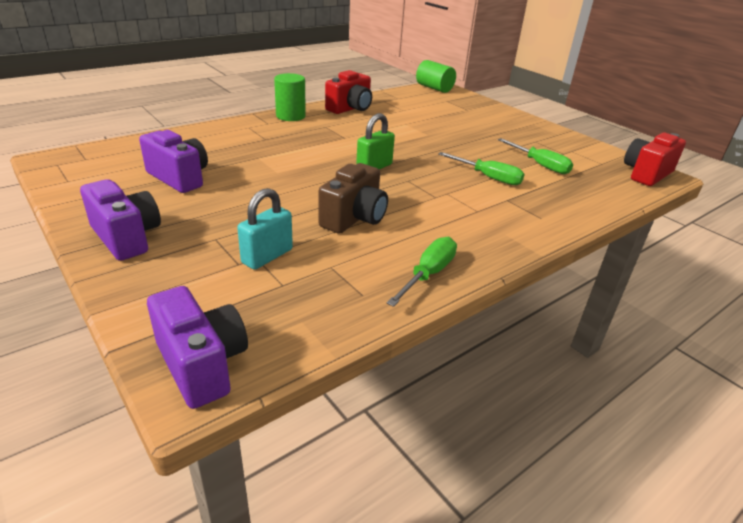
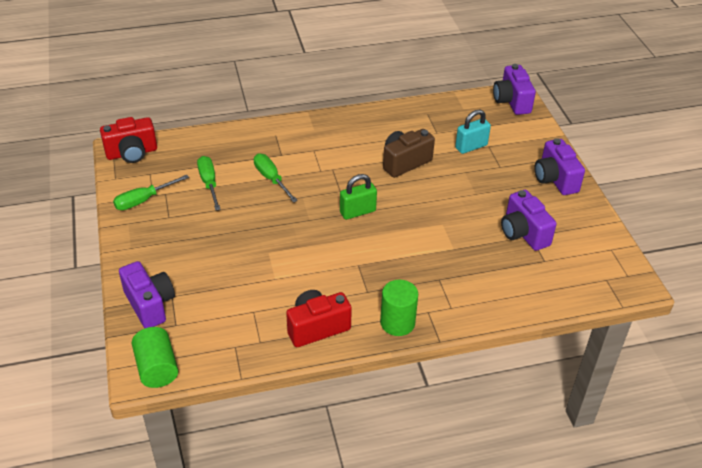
camera: 155 degrees left, 10 degrees up
(428, 274) = (385, 115): green screwdriver -> green screwdriver (143, 200)
(475, 105) = (150, 304): none -> purple camera

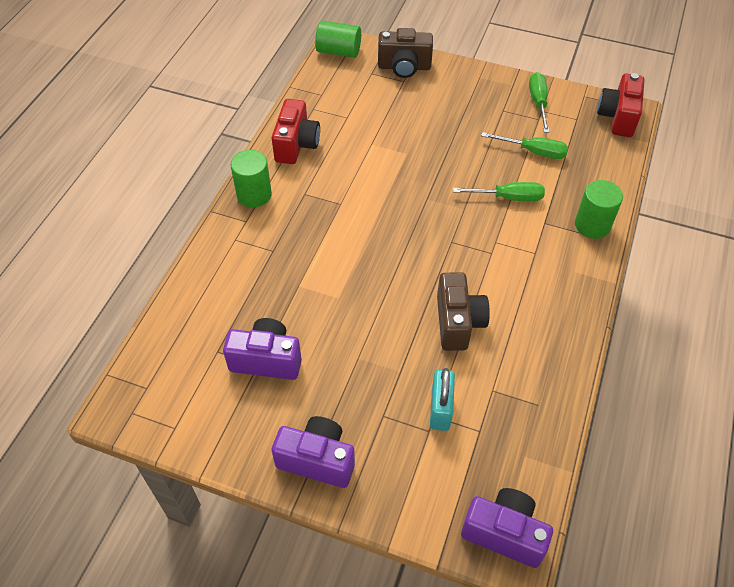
camera: 125 degrees right, 10 degrees up
(150, 304) = (404, 67): purple camera -> brown camera
(264, 133) = (592, 225): none -> green cylinder
(357, 212) = (409, 239): green padlock -> none

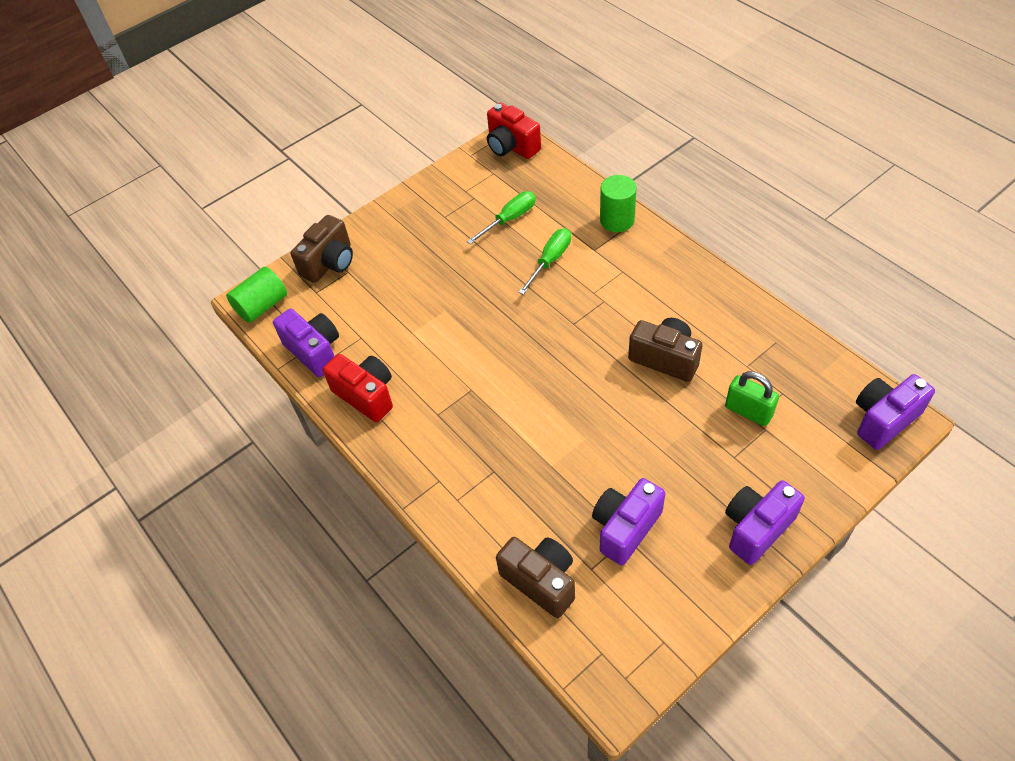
camera: 55 degrees left, 0 degrees up
(190, 322) = (541, 581): none -> brown camera
(254, 194) = (408, 459): green cylinder -> none
(317, 98) = (314, 351): none -> purple camera
(440, 409) = (748, 411): turquoise padlock -> green padlock
(538, 103) = (454, 189): green screwdriver -> none

